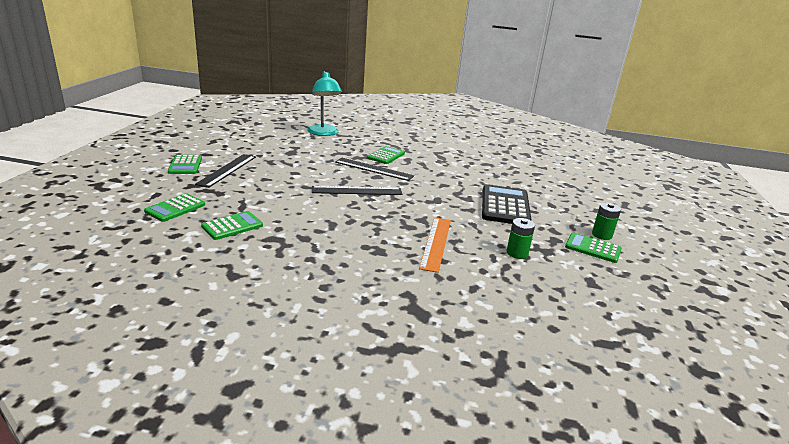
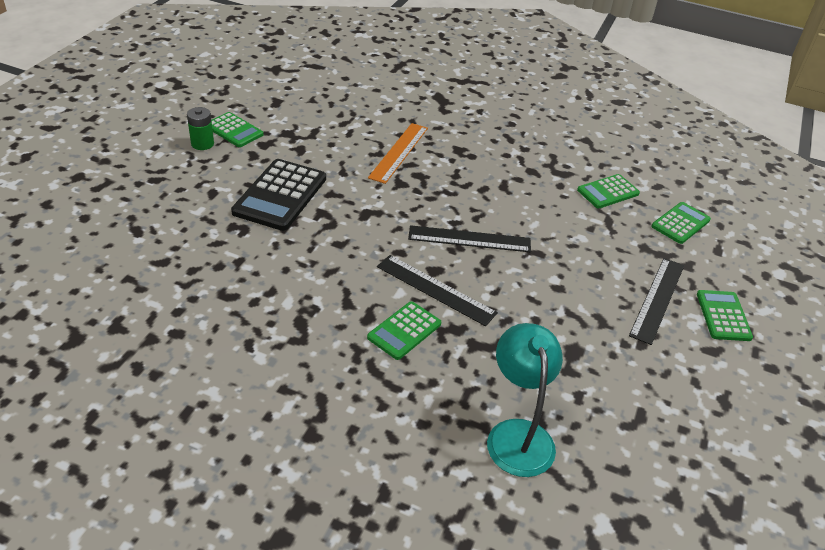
camera: 170 degrees left, 15 degrees up
(517, 253) = (321, 133): green battery -> none

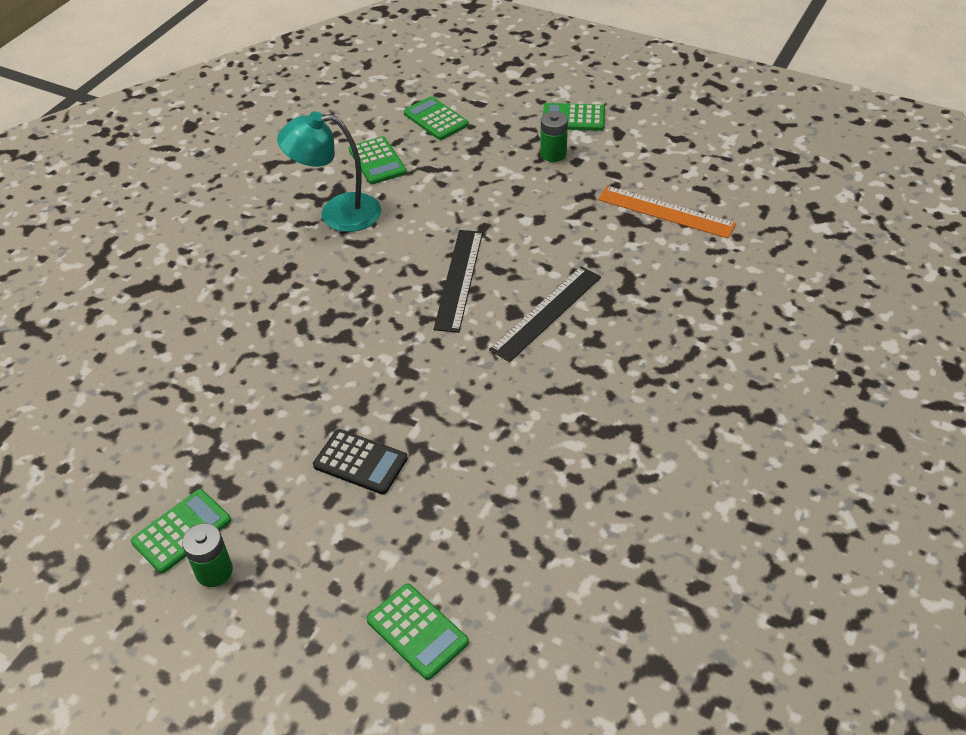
camera: 80 degrees left, 5 degrees up
(280, 195) = (360, 462): black calculator -> black calculator, size x0.60
(398, 152) = (272, 336): orange ruler -> orange ruler (665, 212)
(404, 331) = (613, 341): green calculator -> green calculator (417, 631)
(517, 434) = (739, 267): turquoise lamp -> turquoise lamp (337, 213)
(658, 299) = (553, 154): black ruler -> green battery

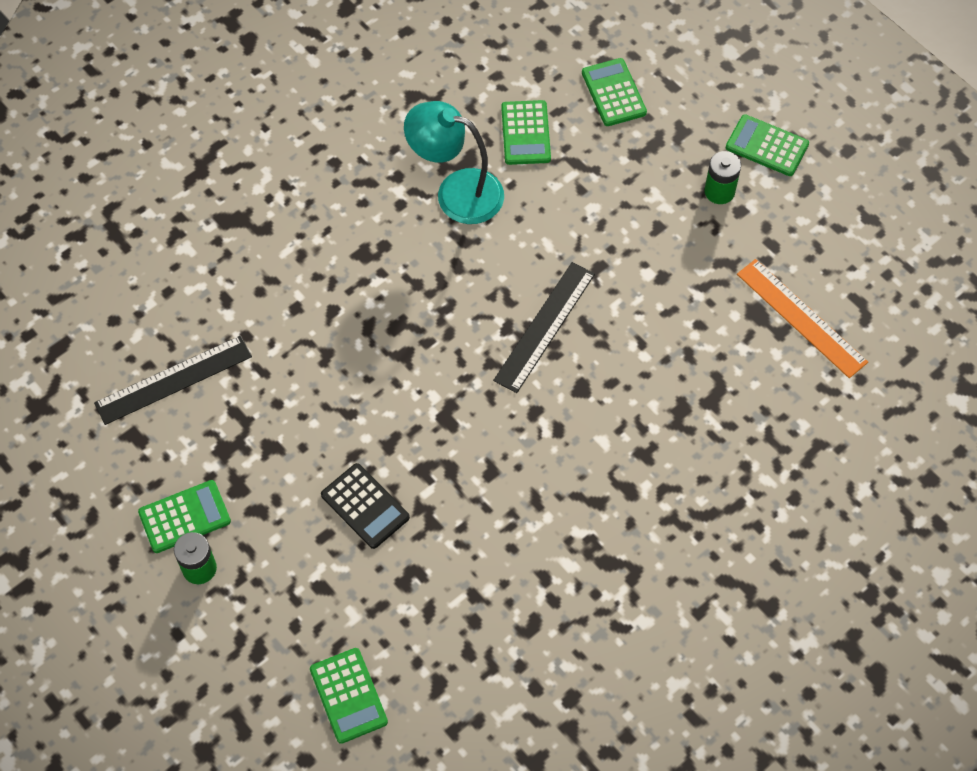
camera: 20 degrees right, 15 degrees up
(547, 313) = (614, 402): black ruler -> black ruler (173, 380)

